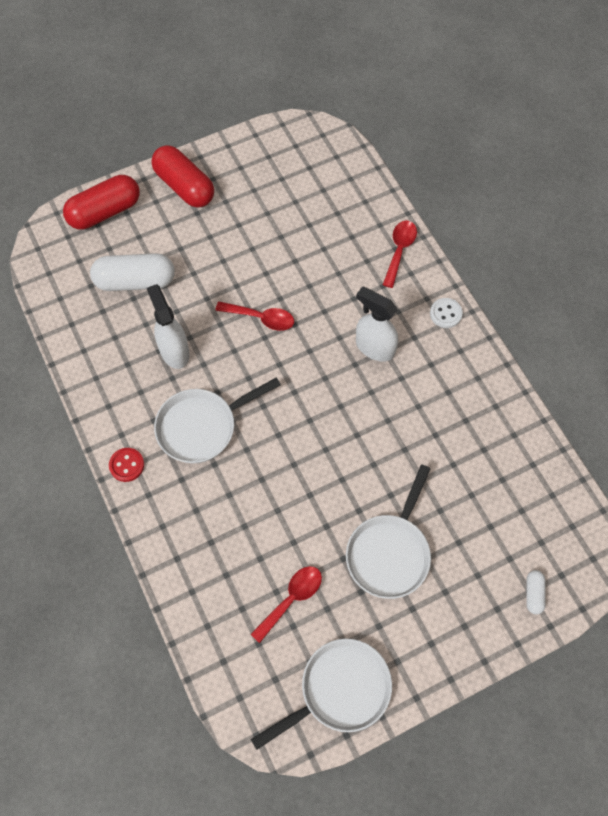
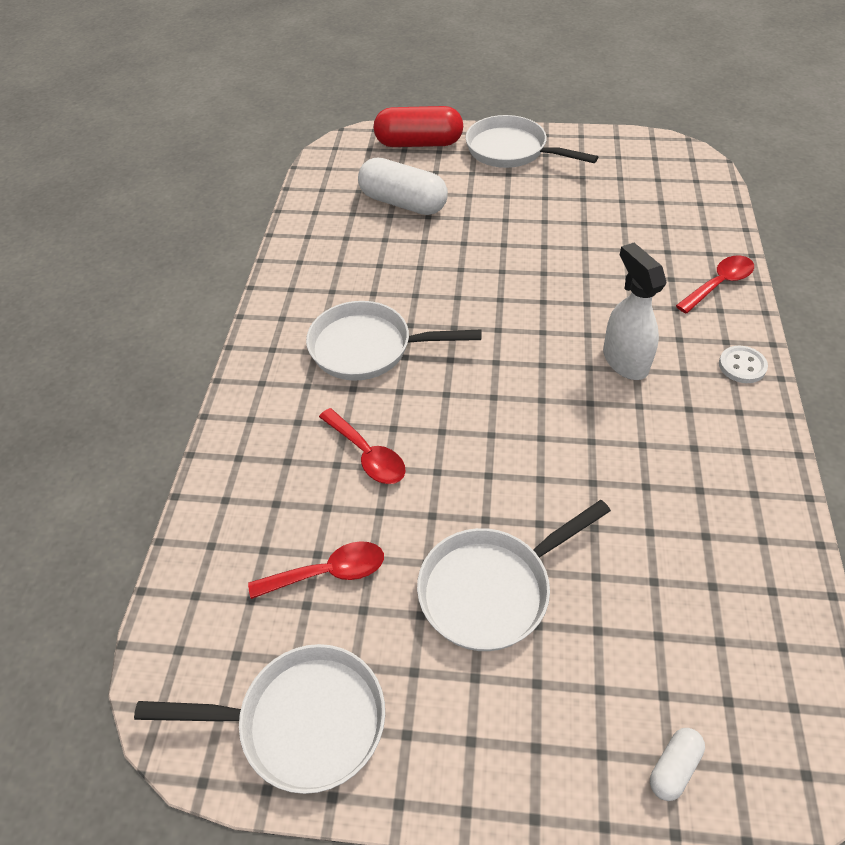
camera: 35 degrees right, 15 degrees down
(127, 465) = (263, 346): red button -> none
(174, 351) = (394, 272): white spray bottle -> none
(184, 186) = (511, 151): red capsule -> white pan
(261, 318) = (508, 281): red spoon -> red spoon (367, 454)

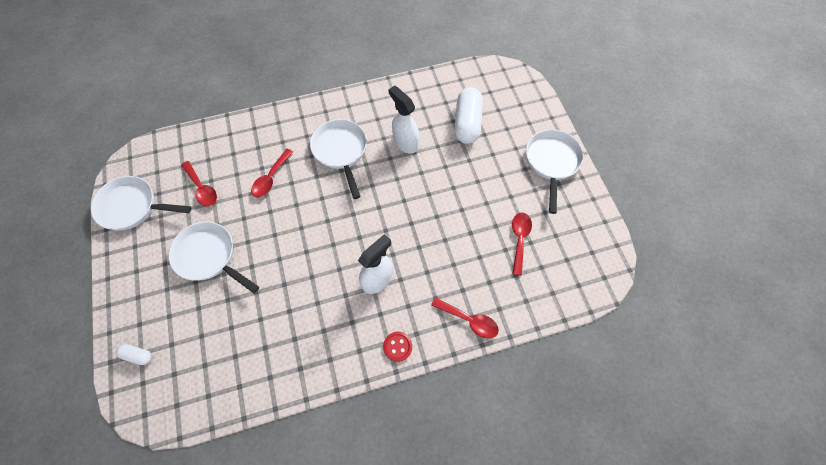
camera: 65 degrees right, 15 degrees up
(302, 722) = (133, 207): white pan -> white pan turned 120 degrees clockwise
(397, 271) = (405, 142): none -> white spray bottle
(419, 143) = (531, 109): red capsule -> none
(614, 208) = (519, 239): none -> red spoon
(742, 366) = (397, 346): white button -> red button

